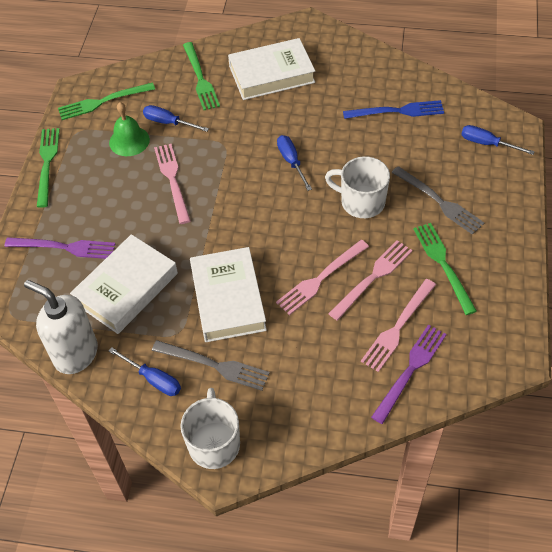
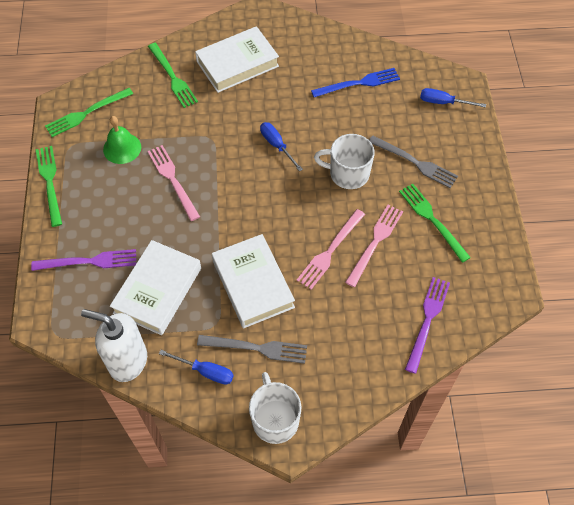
camera: 15 degrees left, 5 degrees up
(168, 123) = (154, 125): blue screwdriver -> none
(397, 327) = (407, 284): pink fork -> none

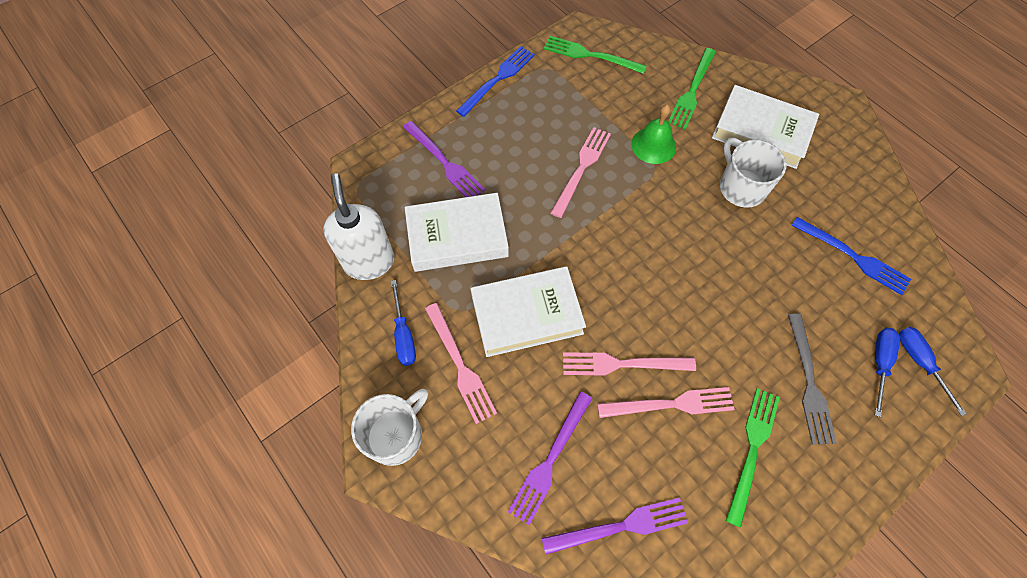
camera: 55 degrees right, 5 degrees up
(50, 182) = (498, 79): green fork -> blue fork
(122, 148) = (579, 106): green bell -> green bell (653, 145)
(253, 284) = (527, 315): white book -> white book turned 45 degrees clockwise
(257, 348) = (460, 366): grey fork -> pink fork
(277, 145) = (701, 230): blue screwdriver -> blue screwdriver (879, 363)
(348, 173) = (730, 320): white mug -> white mug (741, 187)
(360, 334) = (550, 460): none -> purple fork

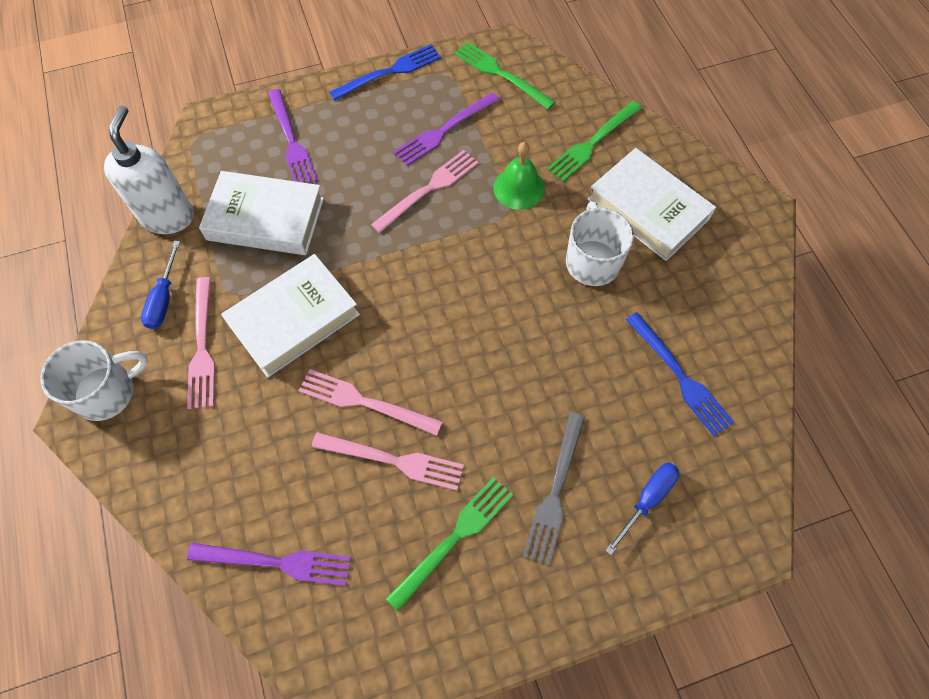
camera: 20 degrees right, 0 degrees up
(527, 315) = (294, 319): white book -> white book turned 45 degrees counterclockwise
(550, 460) = (241, 471): purple fork -> purple fork (444, 130)
(919, 362) = (694, 515): blue screwdriver -> none

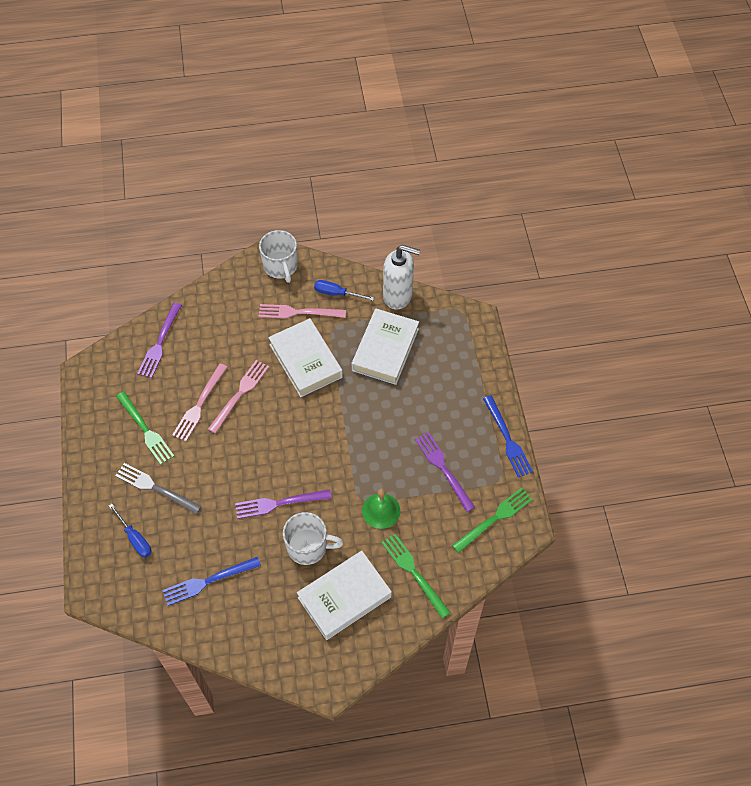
camera: 100 degrees right, 5 degrees down
(291, 141) = (449, 369): purple fork -> purple fork (279, 503)
(429, 189) = (391, 451): pink fork -> none

